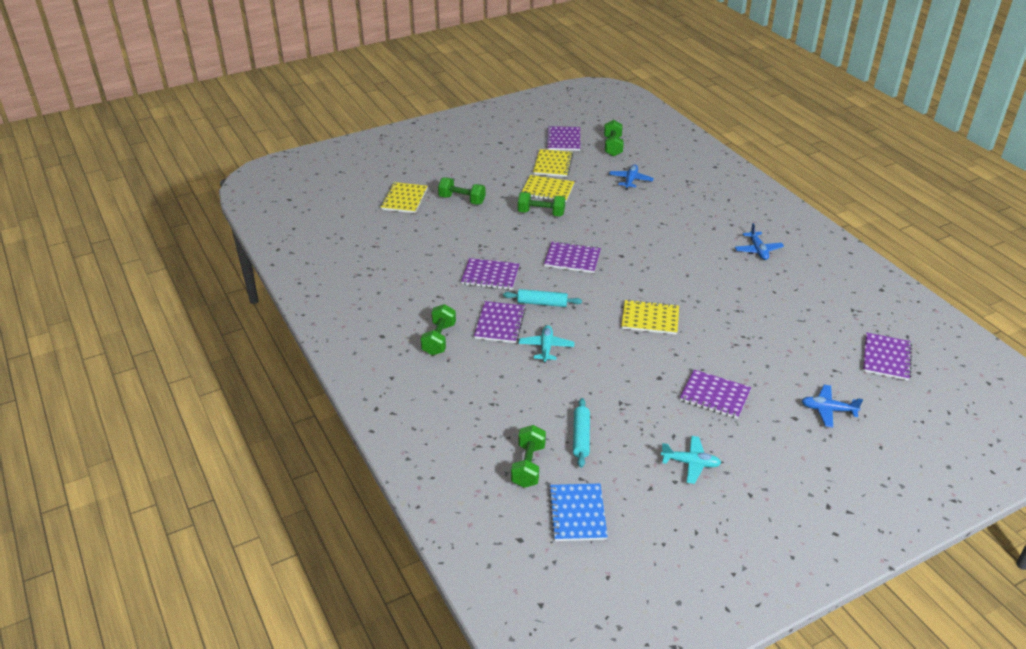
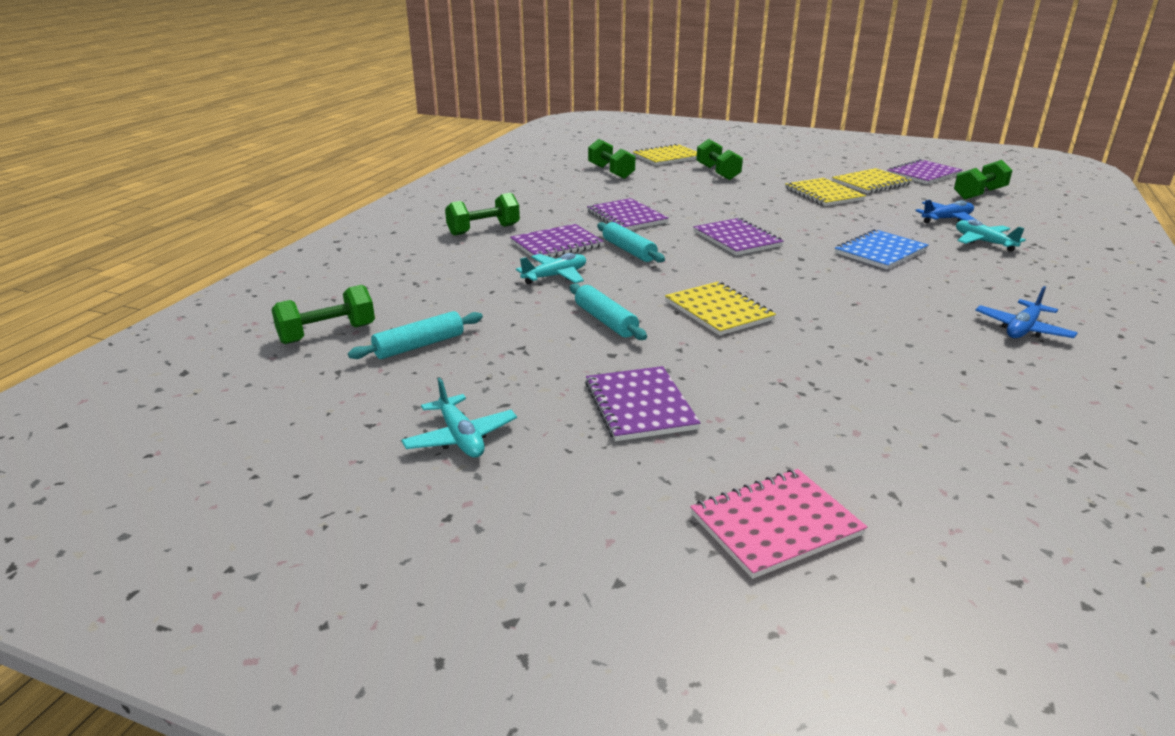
camera: 50 degrees right, 10 degrees down
(541, 213) = (778, 203): green dumbbell -> green dumbbell (611, 172)
(577, 513) = (265, 391): blue notebook -> blue notebook (880, 252)
(621, 360) = (605, 321): none -> turquoise rolling pin
(668, 192) = (983, 242): none -> turquoise plane
(828, 410) = (776, 524): blue plane -> pink notebook
(886, 358) = (1041, 543): purple notebook -> none

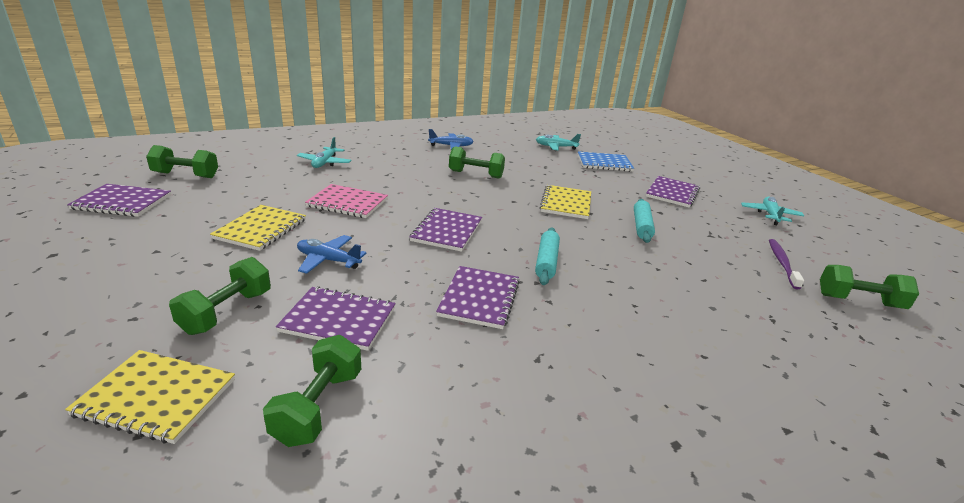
camera: 140 degrees left, 0 degrees up
(419, 345) = (782, 263): turquoise rolling pin -> purple toothbrush
(483, 230) = (657, 363): green dumbbell -> green dumbbell (476, 174)
(555, 276) = (639, 268): turquoise plane -> turquoise plane (556, 147)
(556, 244) = (599, 299): purple notebook -> purple notebook (338, 320)
(776, 524) = (665, 160): pink notebook -> pink notebook (347, 203)
(871, 183) = (188, 218): yellow notebook -> none
(880, 252) = (392, 184): blue notebook -> blue notebook (604, 163)
(947, 219) = (282, 177): blue plane -> blue plane (328, 260)

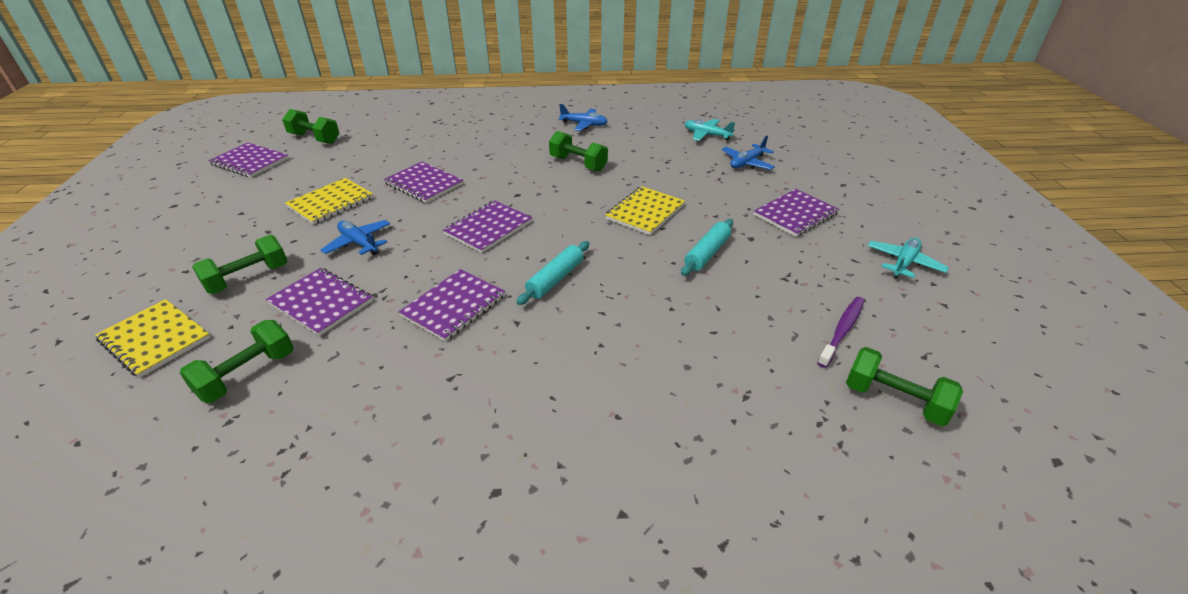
camera: 25 degrees right, 10 degrees up
(325, 163) = (440, 135): turquoise plane -> none
(347, 203) = (424, 184): pink notebook -> purple notebook
(604, 163) = (747, 163): blue notebook -> blue plane

